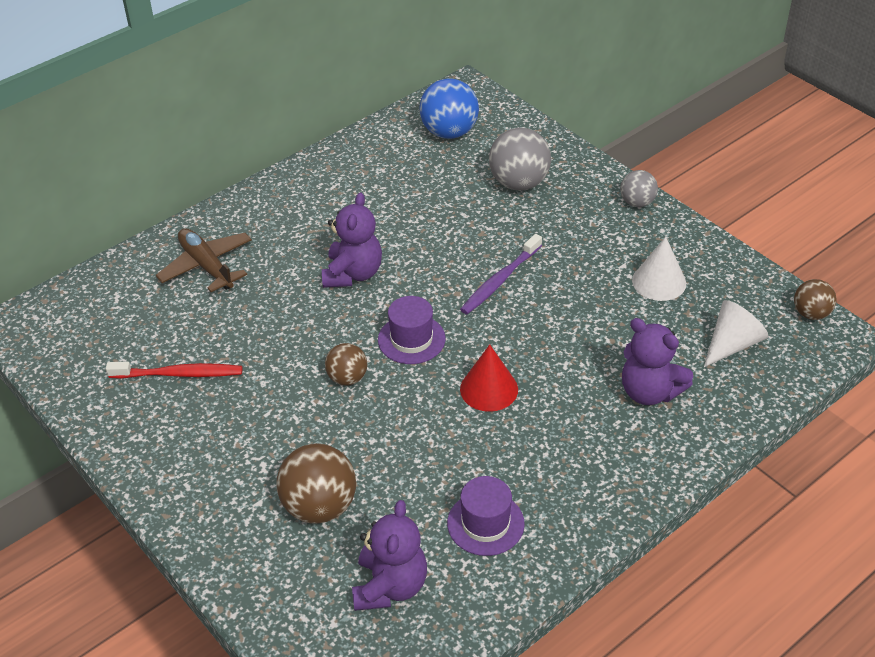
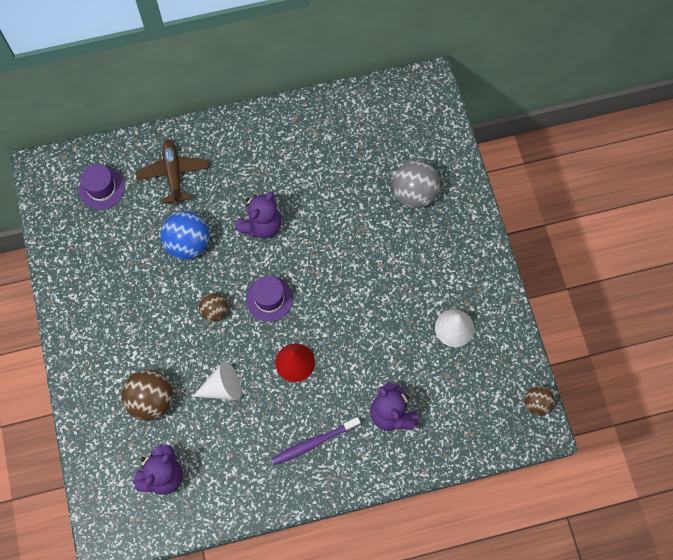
camera: 25 degrees right, 25 degrees up
(179, 374) = (117, 258): red toothbrush -> none
(449, 132) = (394, 121): blue ball -> blue ball (188, 244)
(485, 523) = (238, 460): purple hat -> purple hat (101, 188)
(500, 280) = (351, 276): purple toothbrush -> purple toothbrush (314, 443)
(637, 202) = (484, 250): grey ball -> none
(732, 344) = (468, 403): white cone -> white cone (223, 387)

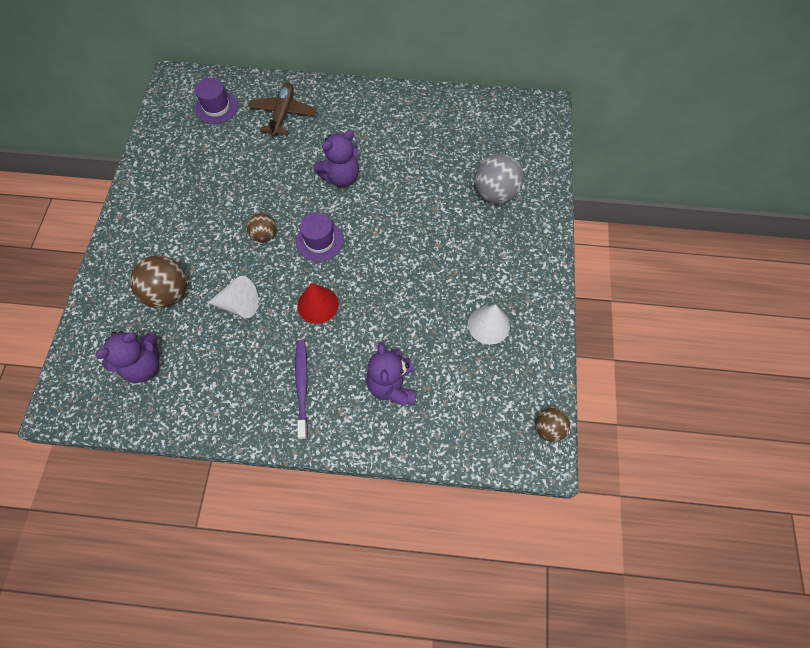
camera: 20 degrees right, 5 degrees down
(188, 244) = (268, 172): blue ball -> none
(314, 443) = (302, 386): purple toothbrush -> purple toothbrush turned 90 degrees clockwise

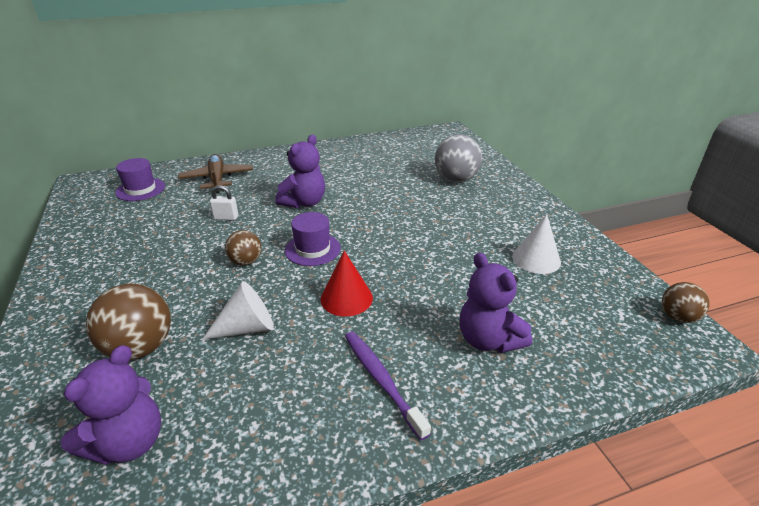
camera: 25 degrees left, 30 degrees down
(270, 174) = (226, 218): none -> white padlock

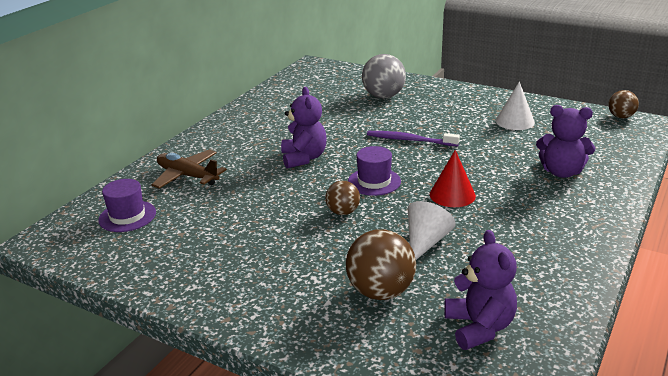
camera: 40 degrees left, 5 degrees down
(226, 218) = (262, 196): white padlock -> none
(381, 380) = (547, 219): purple toothbrush -> purple toothbrush (410, 140)

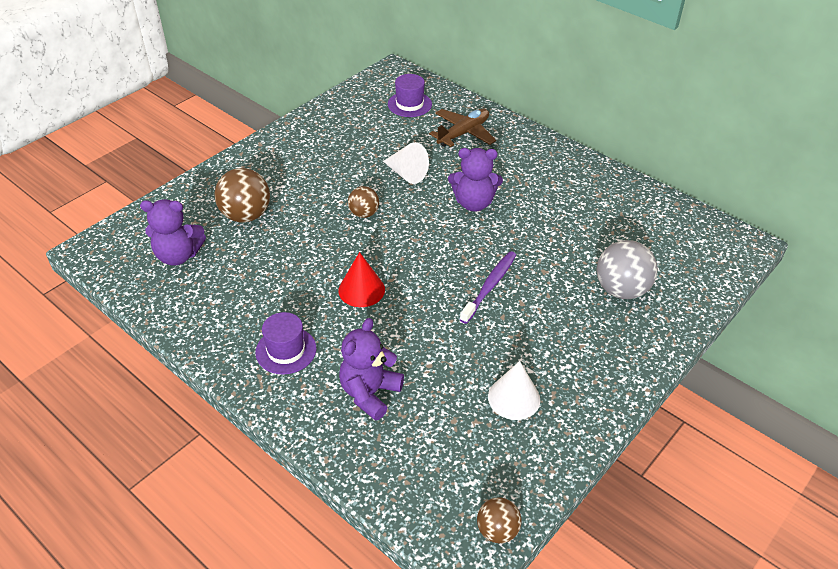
camera: 100 degrees right, 15 degrees up
(374, 182) = (408, 242): purple hat -> purple hat (286, 350)
(426, 242) = (294, 253): white cone -> white cone (406, 174)

